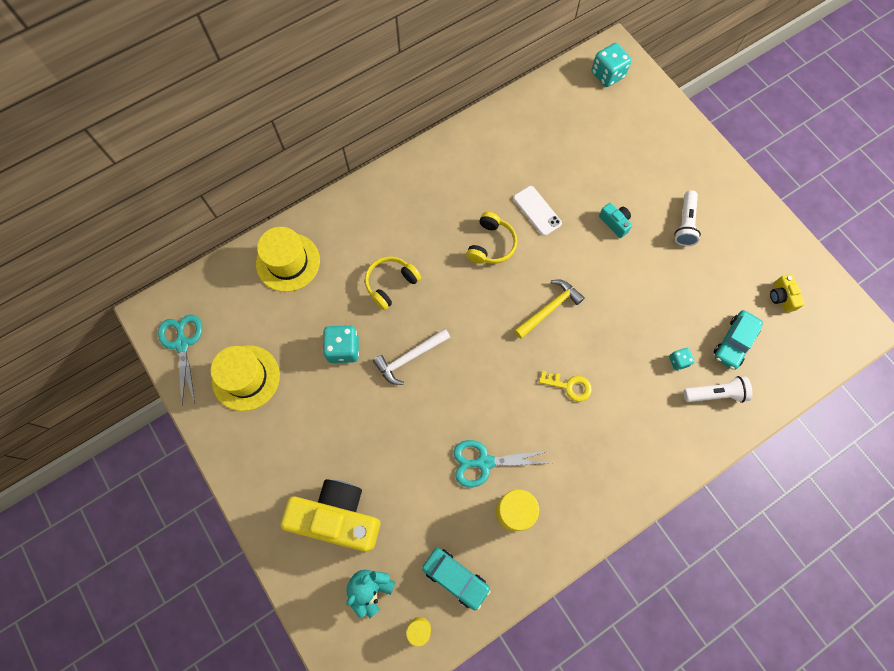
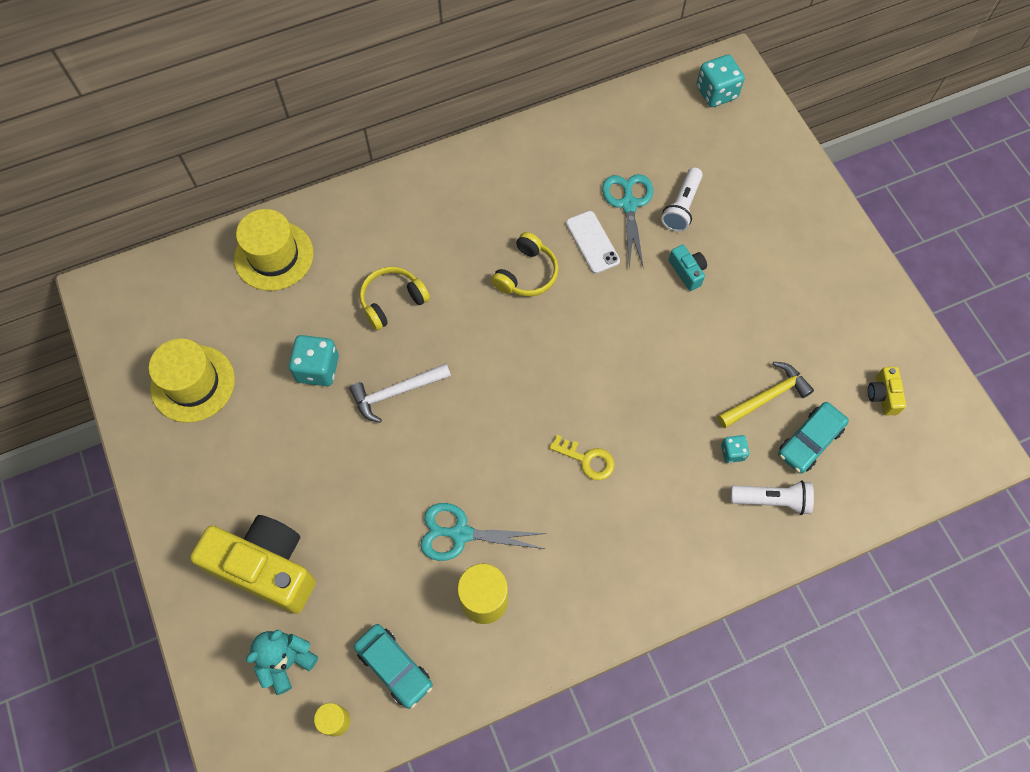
camera: 10 degrees right, 5 degrees down
(182, 344) = (127, 331): turquoise scissors -> turquoise scissors (629, 204)
(549, 308) = (582, 362): yellow hammer -> yellow hammer (766, 397)
(685, 224) = (776, 287): white flashlight -> white flashlight (682, 207)

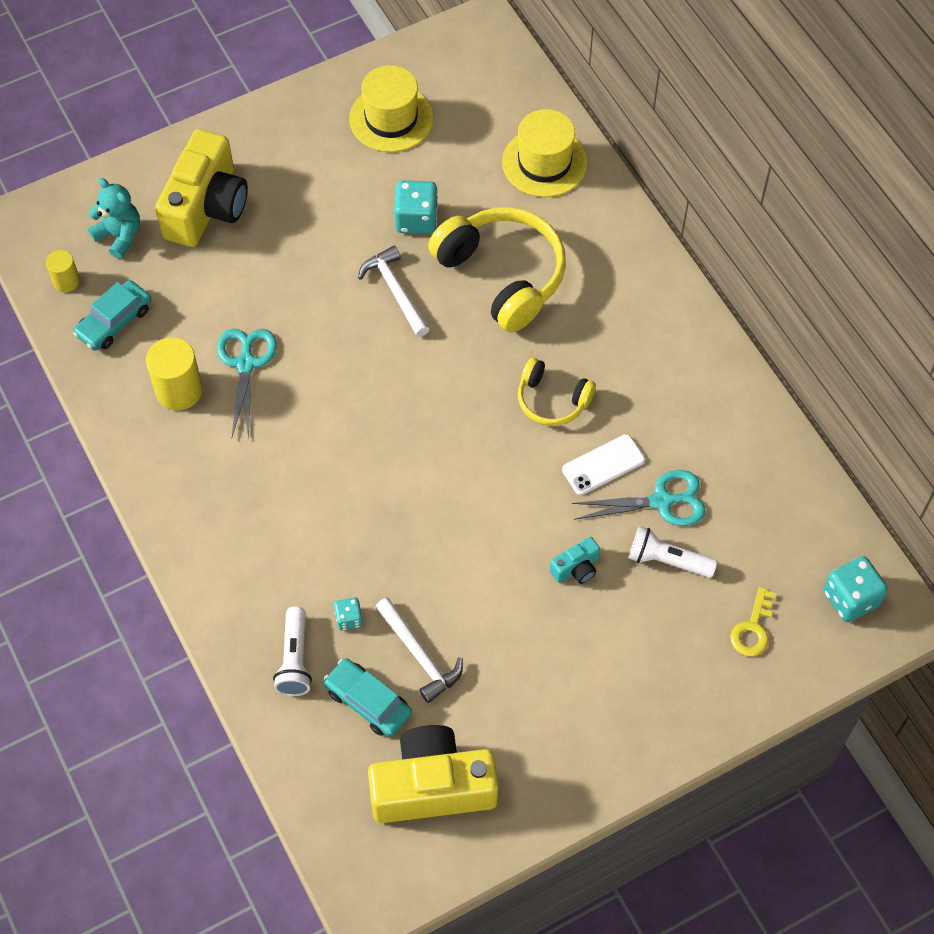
camera: 85 degrees right, 5 degrees down
(392, 301) = (502, 275): yellow headphones -> yellow headphones, size x1.81
(587, 460) = (331, 473): yellow key -> yellow key (753, 628)
(766, 397) = (419, 655): yellow hammer -> white hammer
(883, 395) = (432, 787): yellow camera -> yellow camera, size x2.32

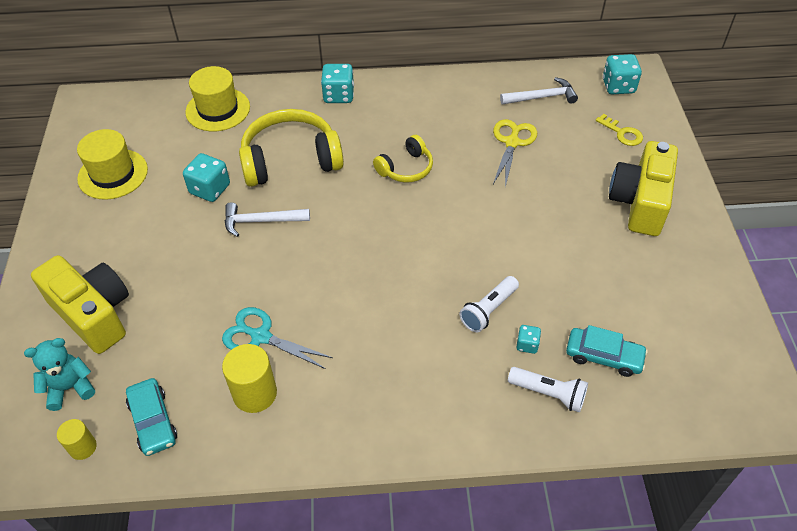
camera: 65 degrees left, 10 degrees down
(368, 701) = (603, 356): turquoise car -> turquoise car turned 135 degrees counterclockwise
(419, 655) = (576, 311): white hammer -> white hammer (542, 97)
(432, 787) = (688, 340): yellow camera -> yellow camera (640, 202)
(576, 568) = (542, 200): turquoise camera -> none
(603, 465) = (470, 160): white phone -> none
(640, 275) = (338, 95): none -> turquoise dice
(661, 501) = (512, 142): turquoise scissors -> yellow scissors
(667, 560) = (556, 155): white flashlight -> white flashlight (488, 310)

